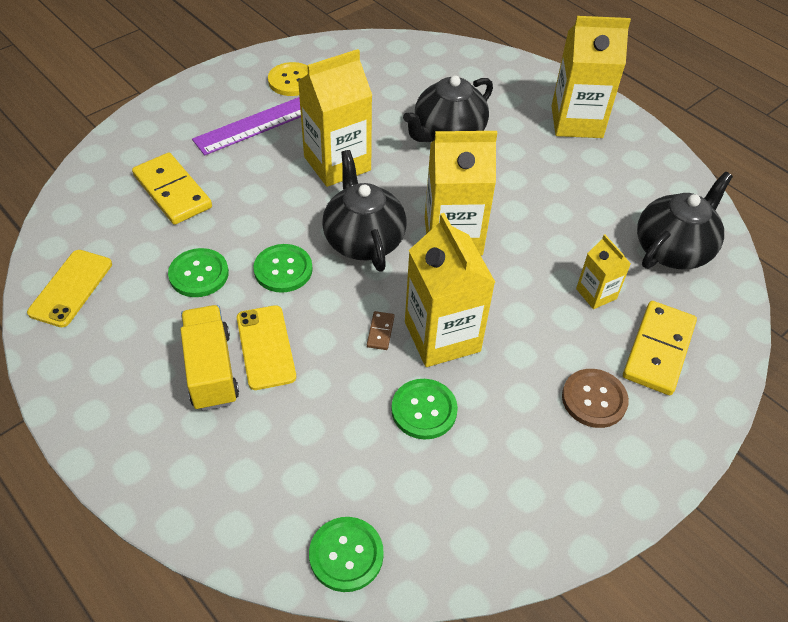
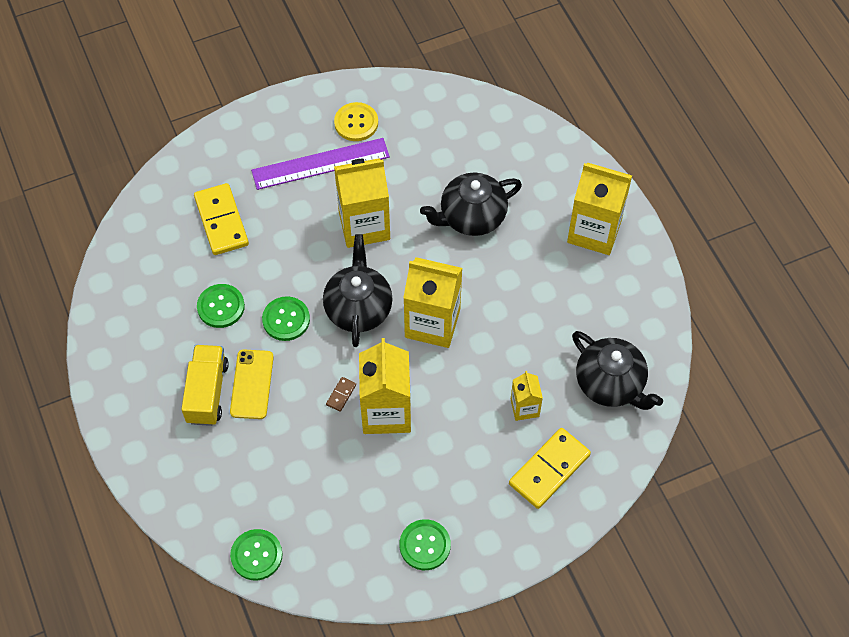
camera: 20 degrees right, 10 degrees up
(71, 288) = (123, 294): yellow phone -> none
(424, 410) = (349, 467): green button -> green button (425, 545)
(594, 399) = (478, 495): brown button -> none
(673, 249) = (611, 384): black teapot -> black teapot turned 75 degrees clockwise

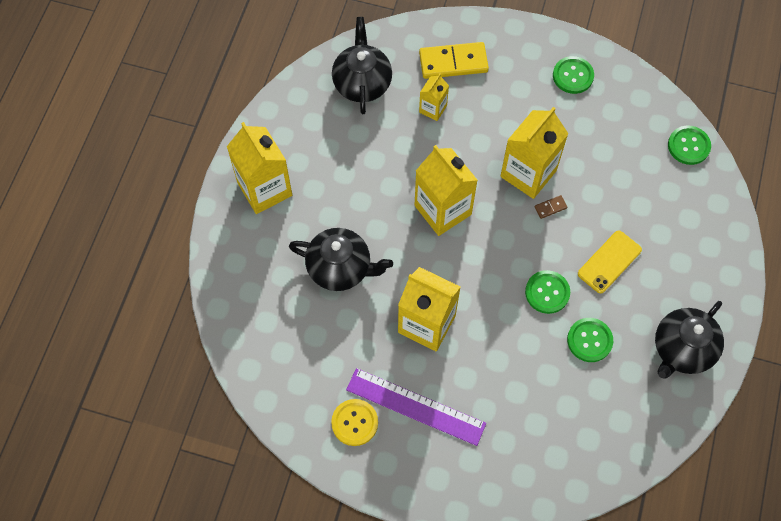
camera: 140 degrees left, 5 degrees up
(207, 392) = (646, 280): yellow truck -> none
(221, 221) = (536, 416): yellow domino -> none
(358, 308) = (486, 261): black teapot -> black teapot (682, 349)

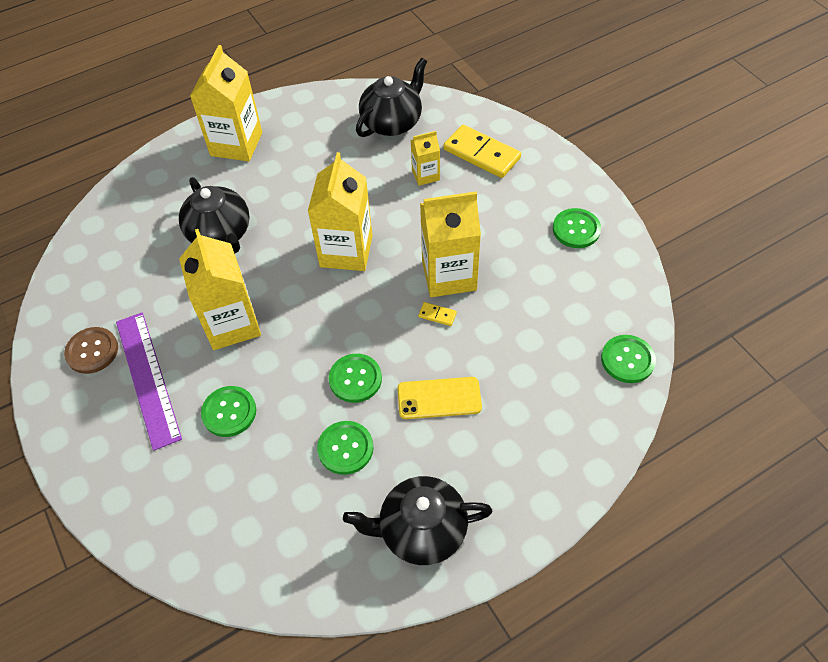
camera: 45 degrees right, 10 degrees down
(354, 423) = (92, 351): yellow button -> brown button
(494, 381) = (229, 412): none -> green button
(550, 207) = (437, 315): brown domino -> yellow domino

